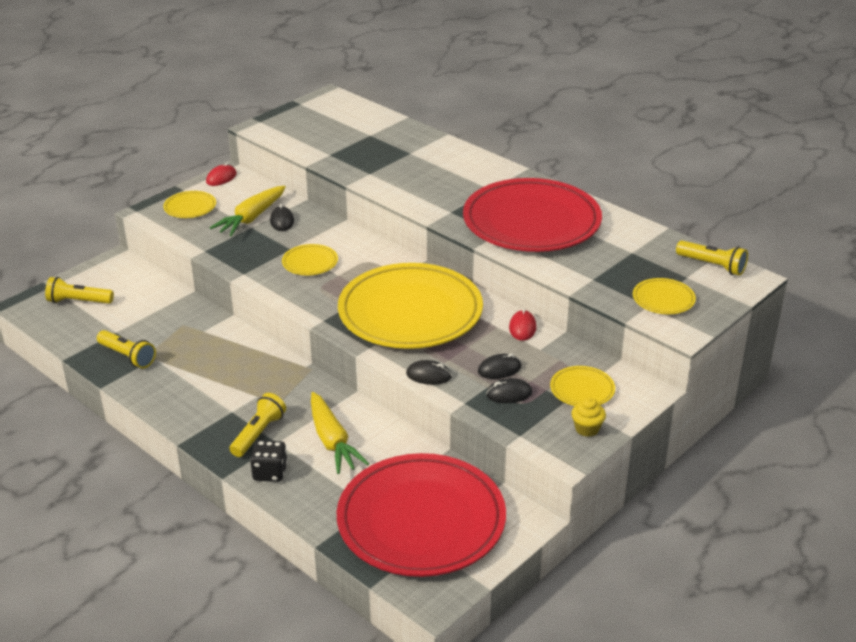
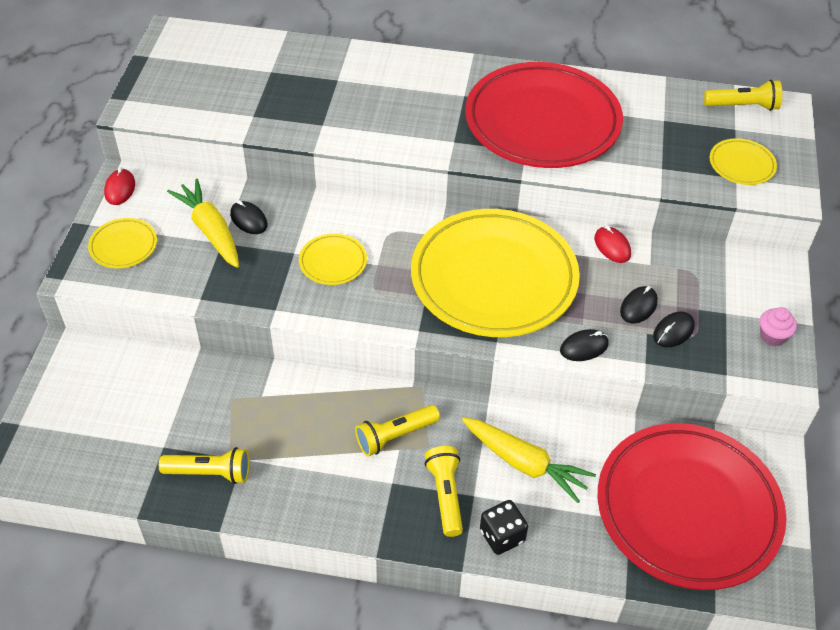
camera: 35 degrees left, 15 degrees up
(78, 301) = (76, 428): yellow flashlight -> yellow flashlight (395, 436)
(251, 218) = (210, 230): yellow carrot -> yellow carrot turned 150 degrees clockwise
(582, 390) = (727, 293): yellow plate -> none
(587, 429) = (772, 336): yellow cupcake -> pink cupcake

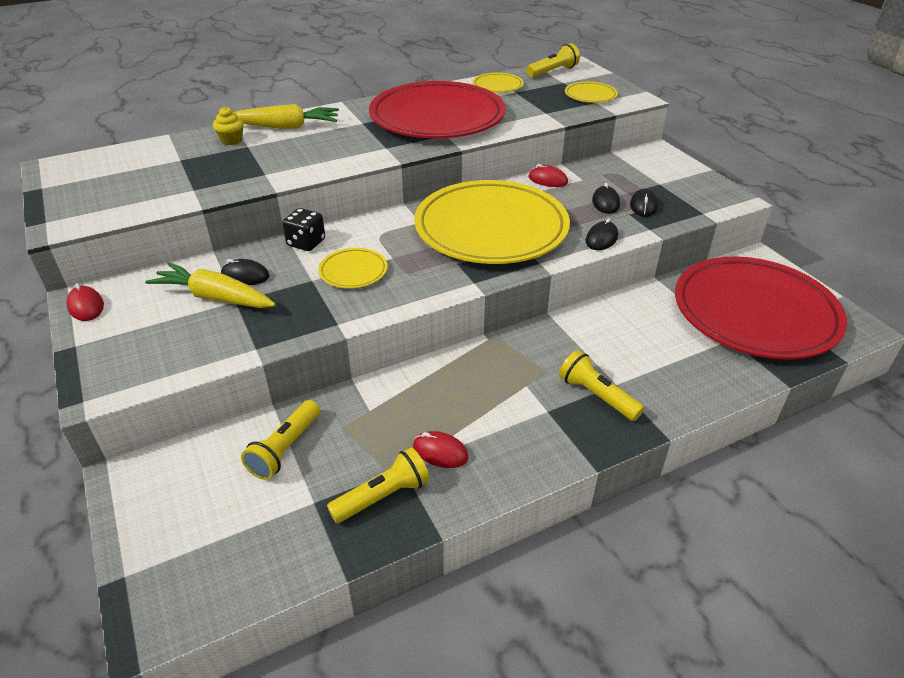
camera: 35 degrees left, 10 degrees down
(123, 246) = (132, 345): yellow plate -> yellow plate (497, 86)
(279, 464) = (440, 452): none -> red mouse
(330, 65) = (231, 140): none -> yellow cupcake
(395, 436) = (513, 378): yellow flashlight -> yellow flashlight (285, 449)
(502, 536) = (667, 398): black dice -> black dice (306, 243)
(525, 463) = (625, 344): yellow carrot -> yellow carrot (286, 127)
(772, 336) = (700, 183): pink cupcake -> none

